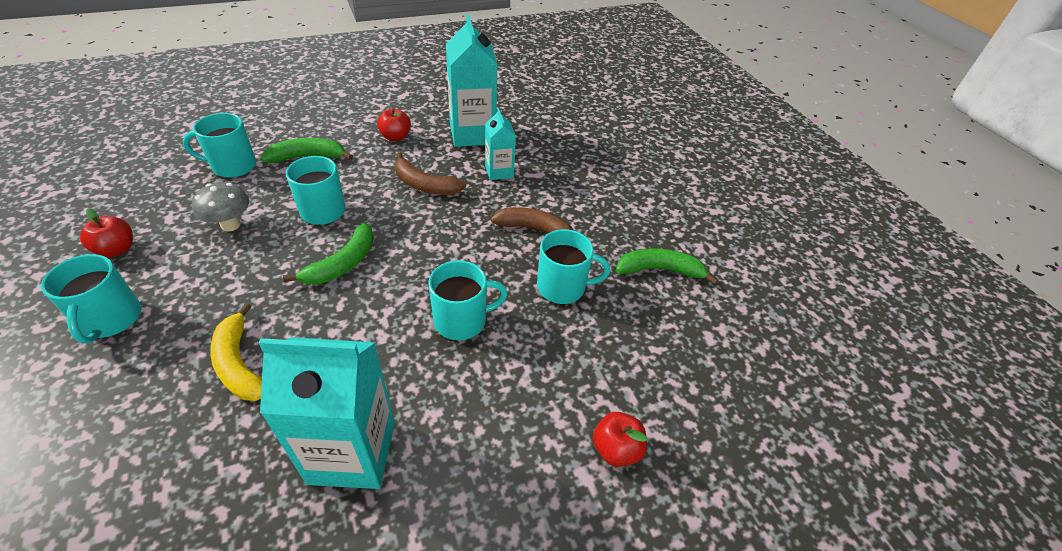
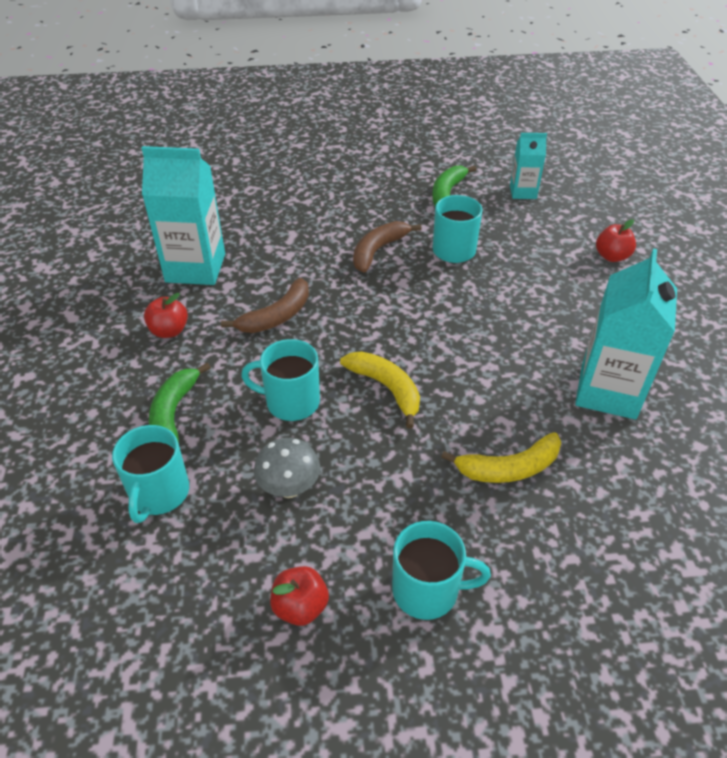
camera: 70 degrees left, 0 degrees up
(343, 263) = (386, 388): green banana -> yellow banana
(462, 320) = (481, 314): turquoise mug -> none
(499, 171) = (276, 259): turquoise carton -> turquoise carton (523, 192)

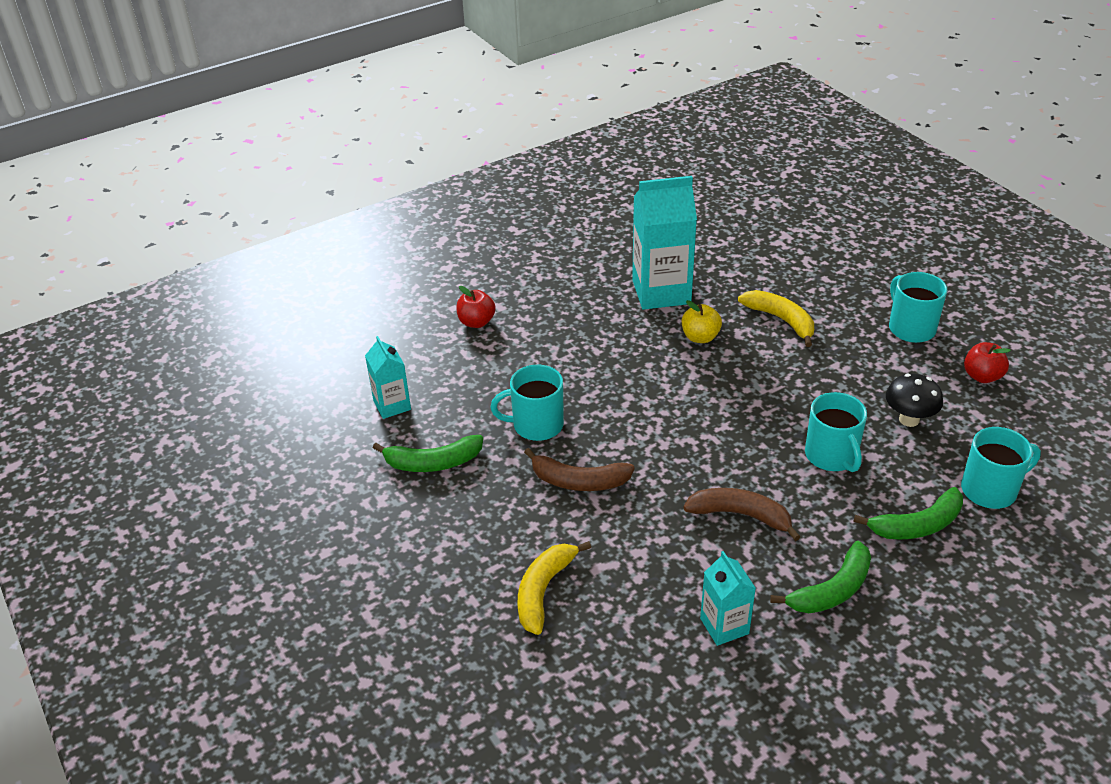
camera: 115 degrees left, 5 degrees down
(169, 331) = (832, 590): red apple -> green banana
(195, 268) = (724, 626): turquoise carton -> turquoise carton, size x0.54
(289, 488) = (909, 419): grey mushroom -> black mushroom
(386, 388) = (763, 405): yellow banana -> yellow banana (543, 591)
(514, 388) = (700, 337): none -> yellow apple

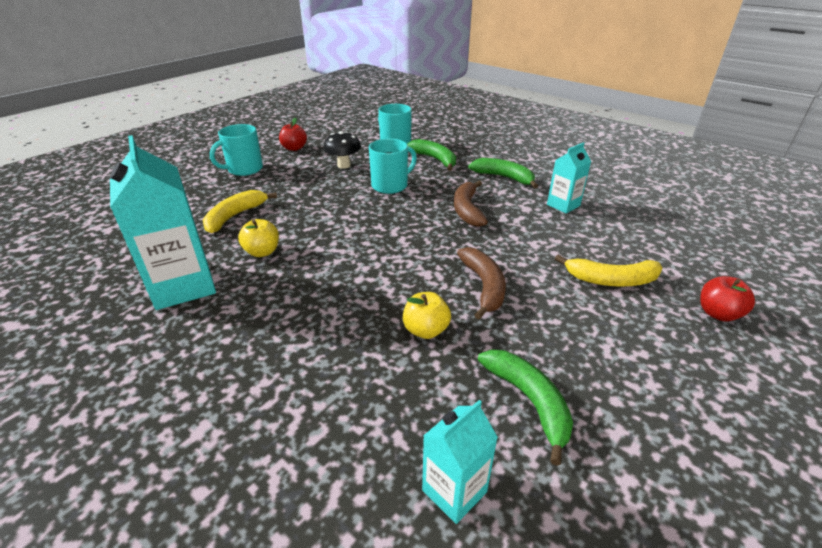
camera: 110 degrees left, 5 degrees down
(476, 322) = (241, 445): red apple -> red apple (718, 313)
(536, 425) = (426, 330): turquoise mug -> yellow apple

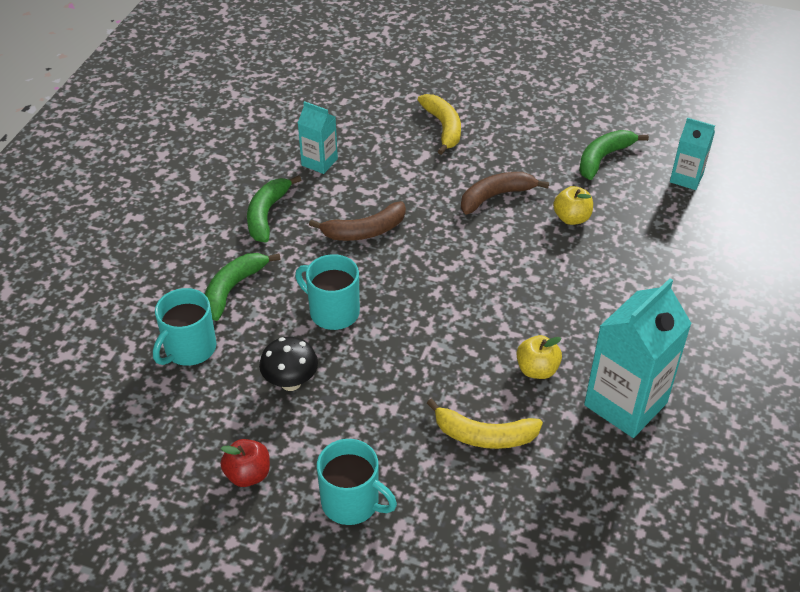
camera: 110 degrees left, 10 degrees up
(718, 313) = (457, 79): red apple -> none

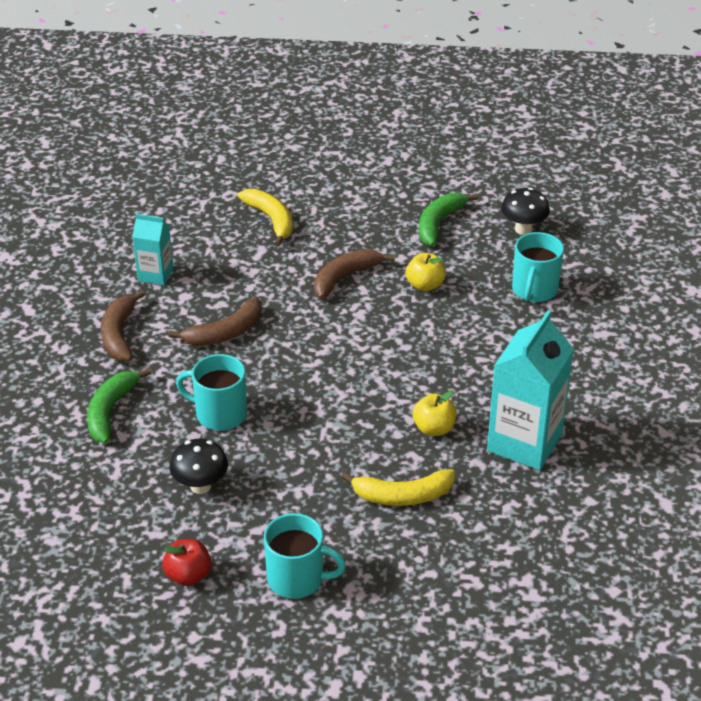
camera: 15 degrees left, 5 degrees down
(189, 349) = (87, 475): turquoise mug -> turquoise mug (534, 290)
(266, 214) = (119, 334): green banana -> brown banana
(686, 178) = (523, 229): turquoise carton -> black mushroom

